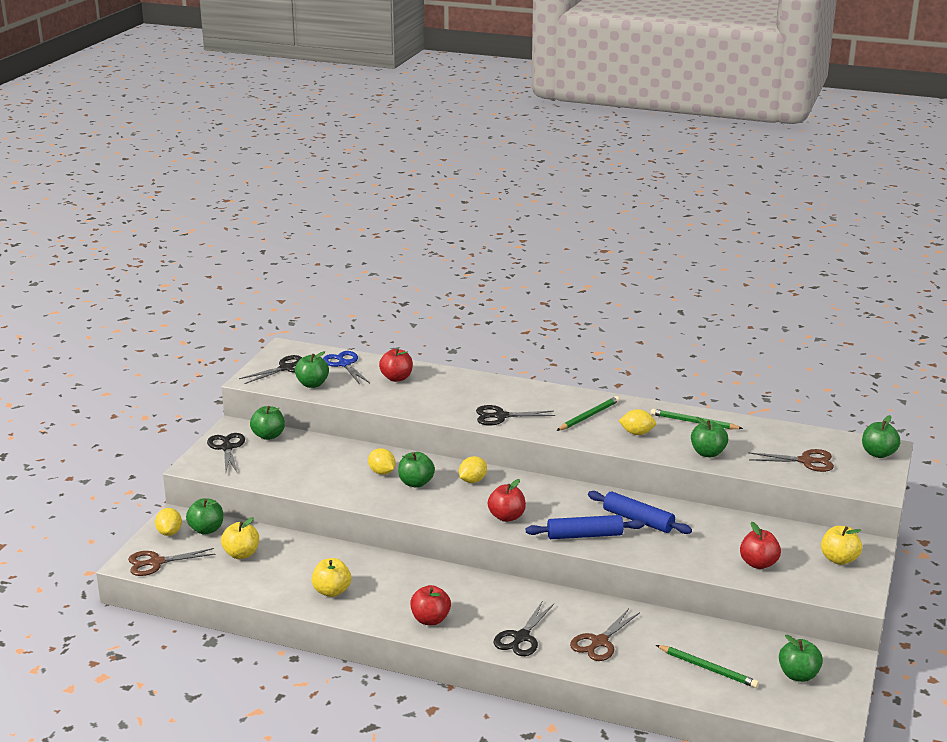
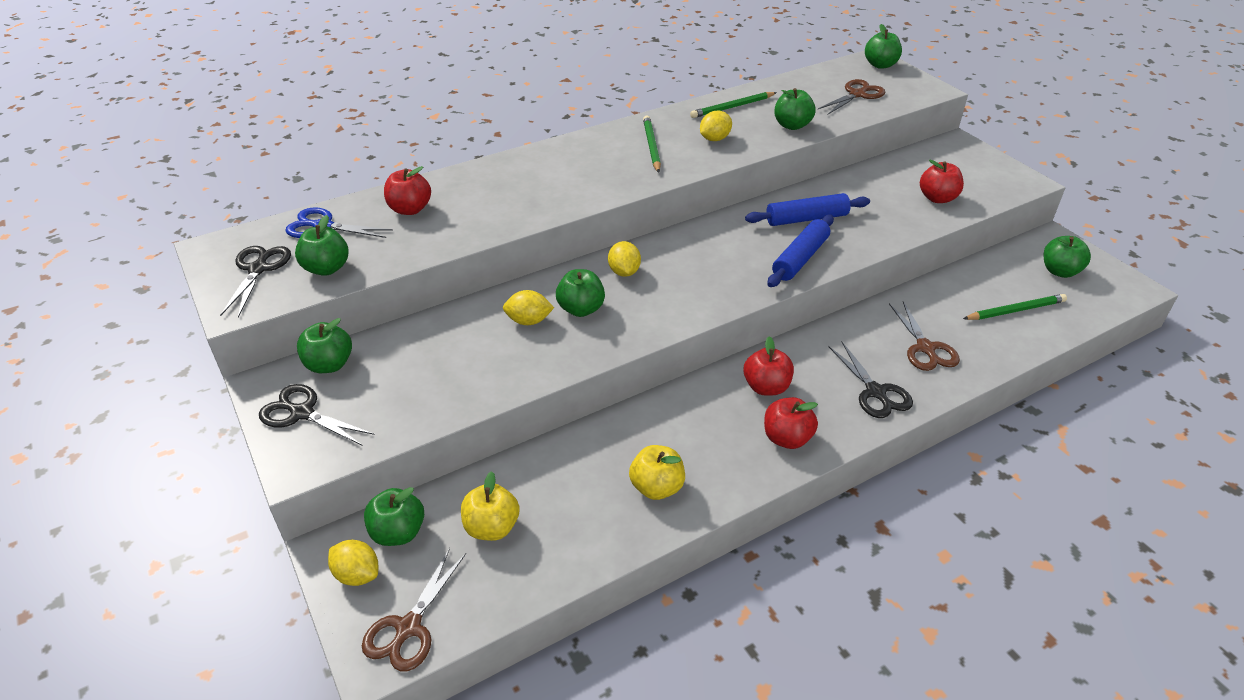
camera: 50 degrees left, 15 degrees up
(500, 416) = (583, 189): black scissors -> none
(506, 517) = (716, 285): red apple -> red apple (766, 387)
(839, 559) = (965, 162): yellow apple -> none

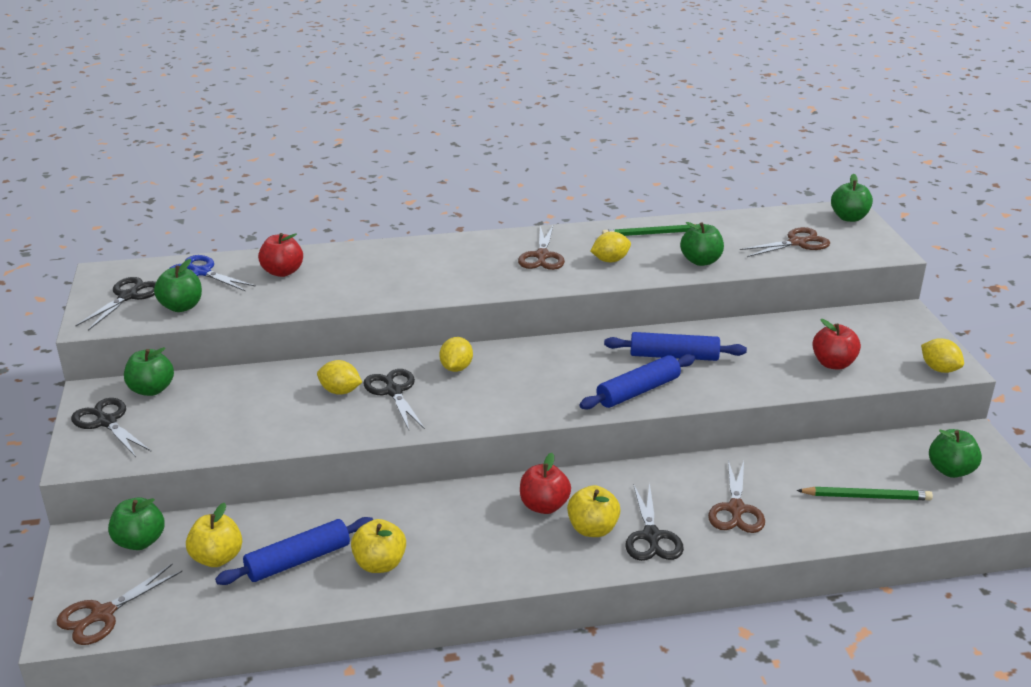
camera: 20 degrees right, 10 degrees down
(357, 574) = (89, 564): yellow lemon -> yellow lemon (939, 369)
(575, 506) = (298, 560): none -> blue rolling pin
(581, 309) = (393, 391): green apple -> black scissors
(651, 146) = (542, 256): green pencil -> brown scissors
(787, 438) = (531, 554): red apple -> none
(822, 398) = (592, 529): none -> yellow apple

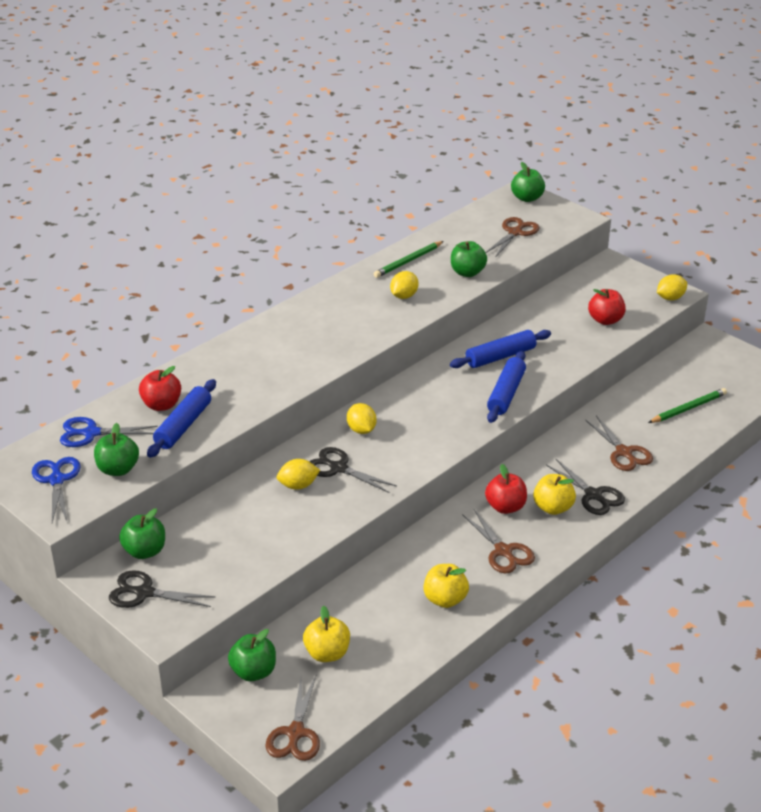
camera: 35 degrees left, 5 degrees up
(128, 296) = (57, 480): black scissors -> blue scissors
(298, 560) = (387, 625): blue rolling pin -> blue rolling pin (183, 426)
(542, 256) = (350, 311): brown scissors -> brown scissors (503, 551)
(939, 369) = (670, 298): yellow lemon -> yellow lemon turned 45 degrees counterclockwise
(950, 470) = (717, 368): green apple -> none

